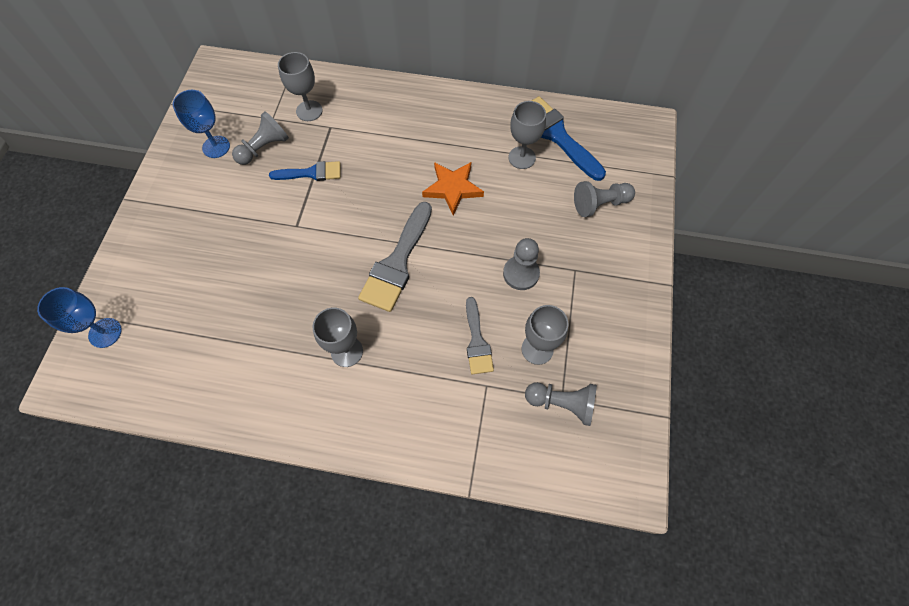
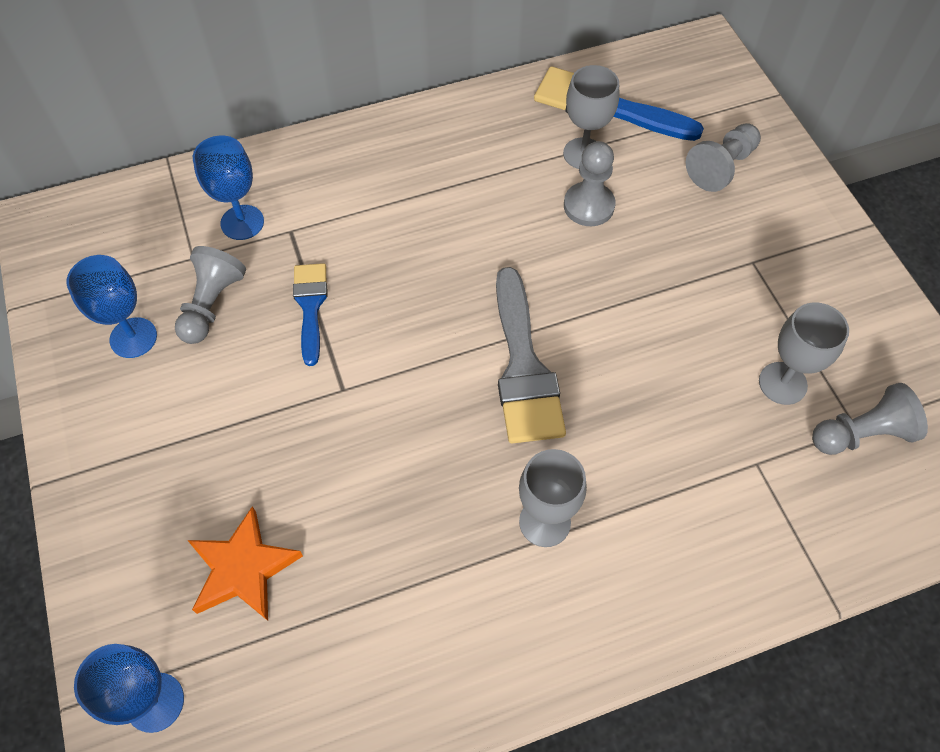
camera: 30 degrees left, 5 degrees down
(309, 111) = (242, 222): grey goblet -> blue goblet
(311, 173) = (310, 306): blue brush -> blue brush turned 60 degrees counterclockwise
(453, 188) = (524, 234): orange star -> orange star (243, 568)
(477, 341) = (703, 414): grey brush -> none
(521, 274) = (692, 300): grey pawn -> grey pawn (588, 206)

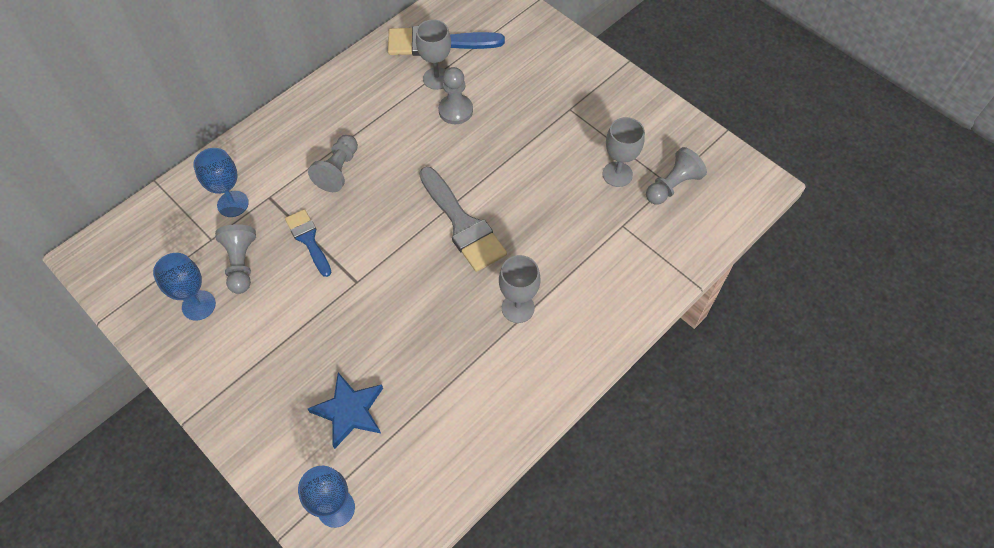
camera: 25 degrees left, 0 degrees up
(243, 568) = (349, 411): orange star -> blue star
(721, 167) = (525, 57): grey pawn -> grey pawn (338, 170)

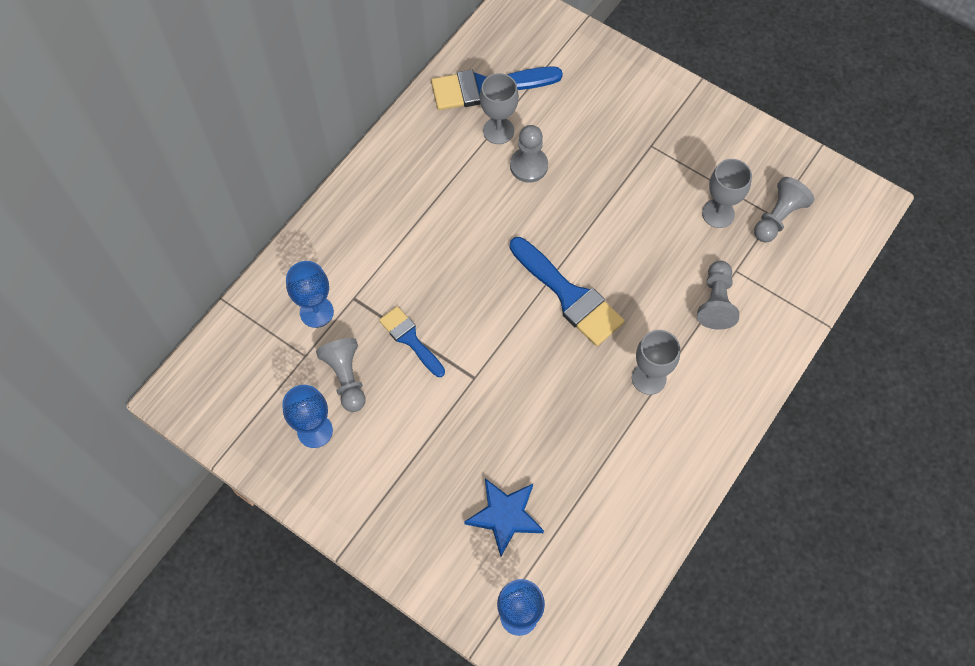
camera: 10 degrees left, 5 degrees up
(338, 170) = (420, 255): grey pawn -> grey pawn (715, 302)
(462, 224) = (569, 296): grey brush -> blue brush

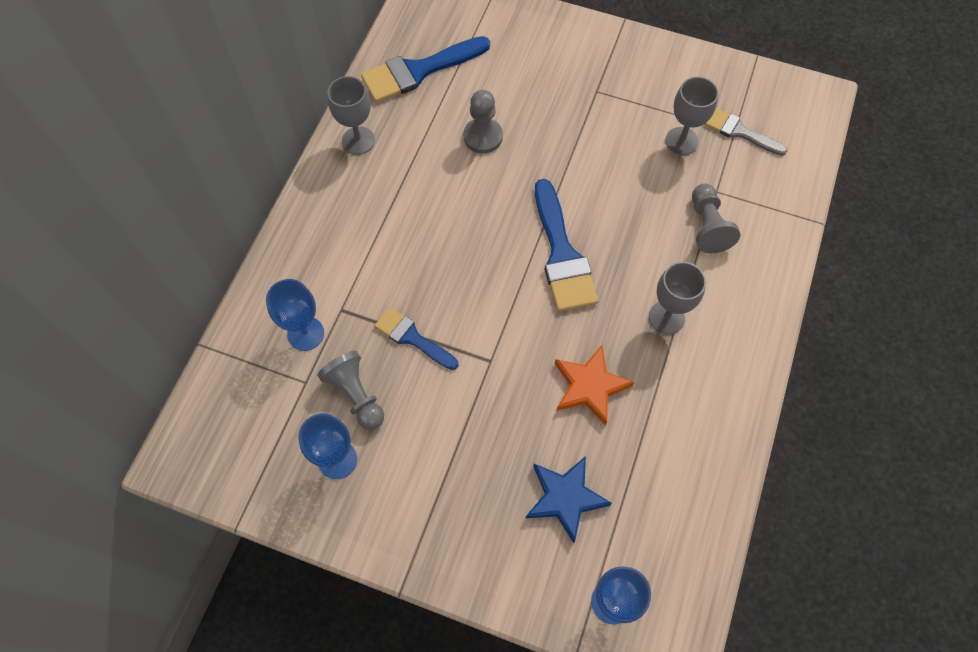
camera: 15 degrees left, 0 degrees up
(498, 131) = (442, 110): grey goblet -> grey goblet (358, 140)
(557, 423) = (589, 386): none -> orange star
(569, 296) = (562, 254): blue brush -> blue brush turned 45 degrees clockwise
(778, 217) = (739, 132): grey pawn -> grey brush

